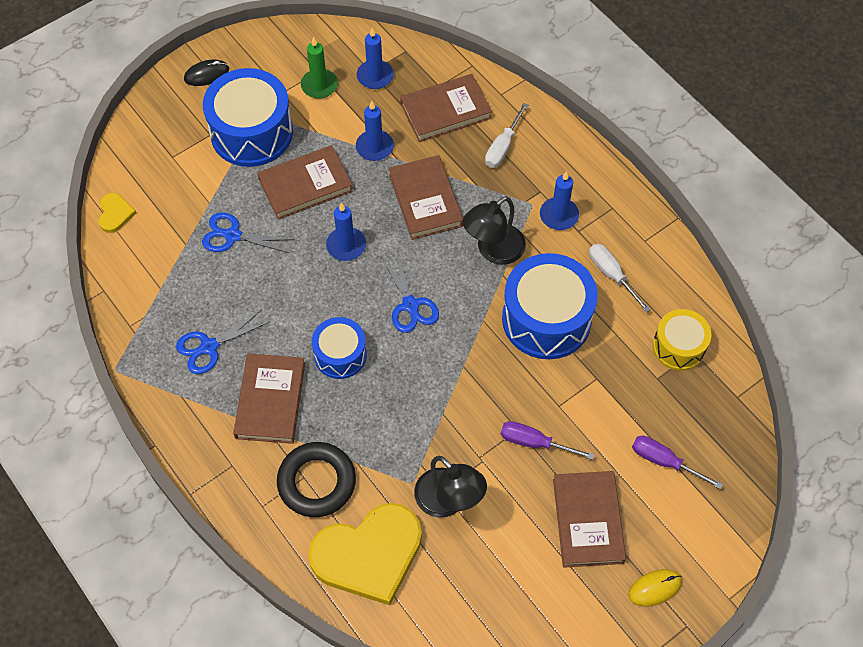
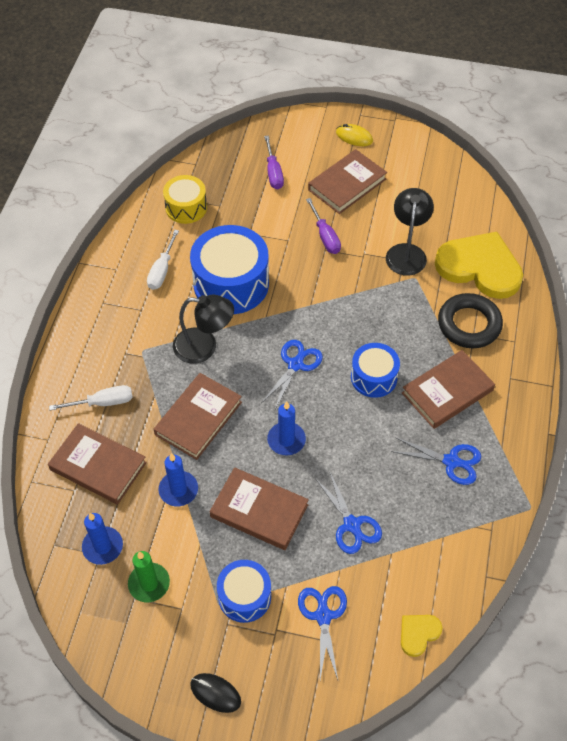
camera: 130 degrees left, 5 degrees down
(188, 167) = (323, 616): none -> blue scissors
(251, 132) = (244, 596): blue drum -> blue drum, size x0.58
(559, 215) = (137, 328): blue candle -> none

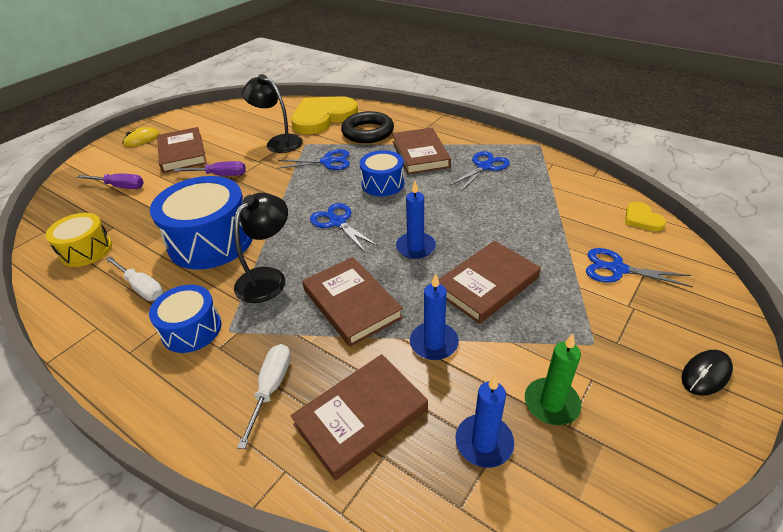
camera: 65 degrees left, 15 degrees down
(244, 596) = (586, 320): blue drum -> blue drum (191, 329)
(352, 524) = (524, 229): blue scissors -> blue scissors (327, 161)

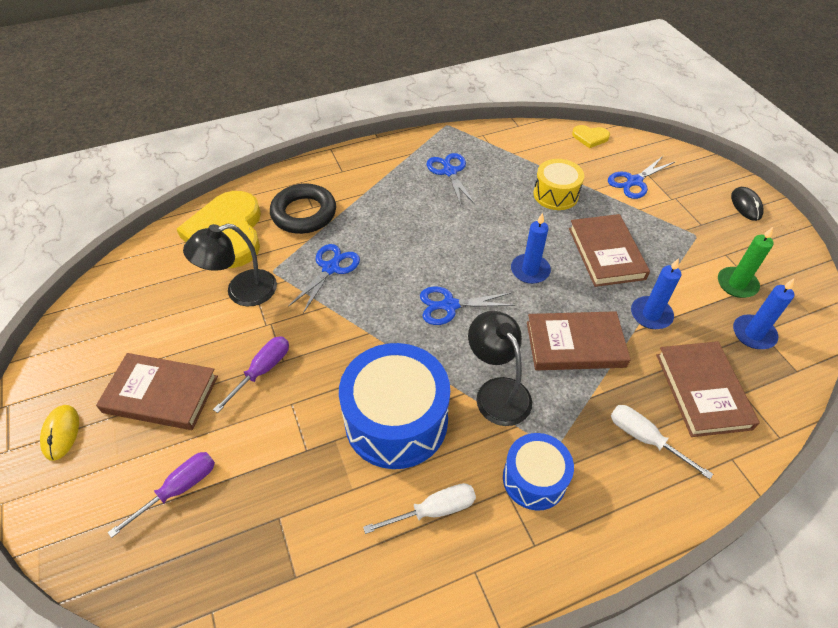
camera: 60 degrees left, 10 degrees up
(86, 250) = (308, 559): yellow drum -> yellow drum (556, 194)
(383, 184) = (414, 246): blue drum -> none
(420, 154) = (387, 198): brown book -> none

